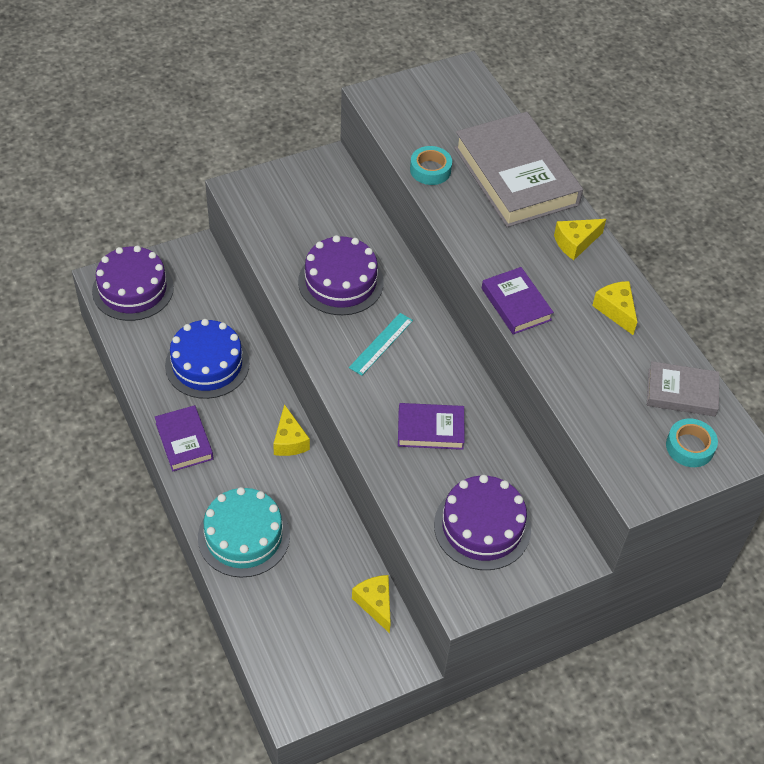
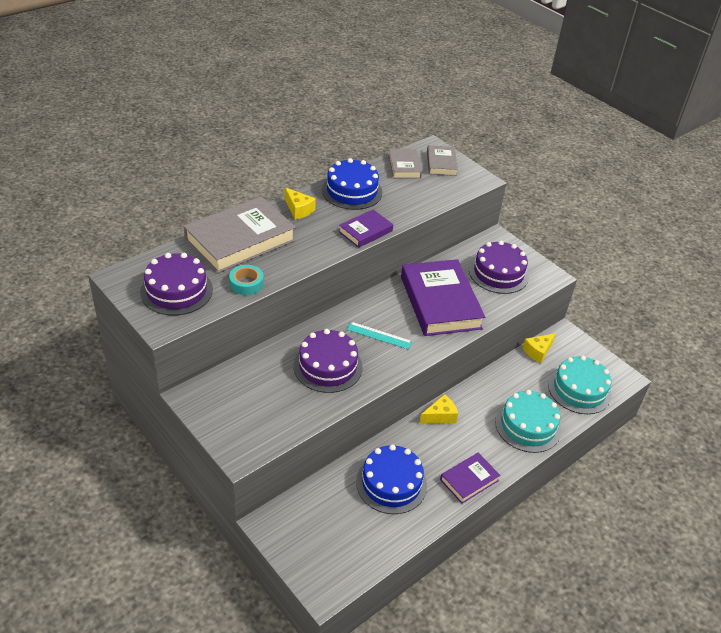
camera: 105 degrees left, 10 degrees down
(133, 289) = (328, 562): purple cake -> purple cake (176, 290)
(287, 630) = (579, 389): none -> turquoise cake
(430, 429) = (440, 302): purple book -> purple book, size x1.96
(616, 310) = (352, 191): yellow cheese -> blue cake
(689, 447) = (441, 163): turquoise tape -> grey book

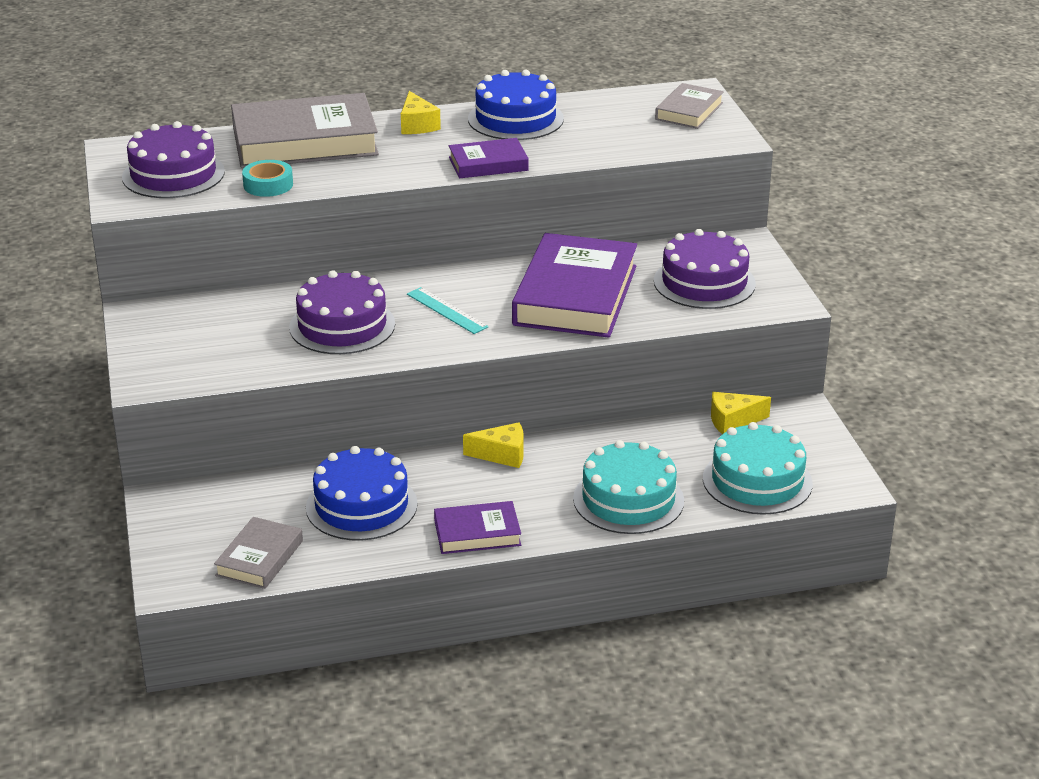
camera: 30 degrees right, 10 degrees down
(404, 166) = (626, 105): grey book -> grey book (259, 558)

